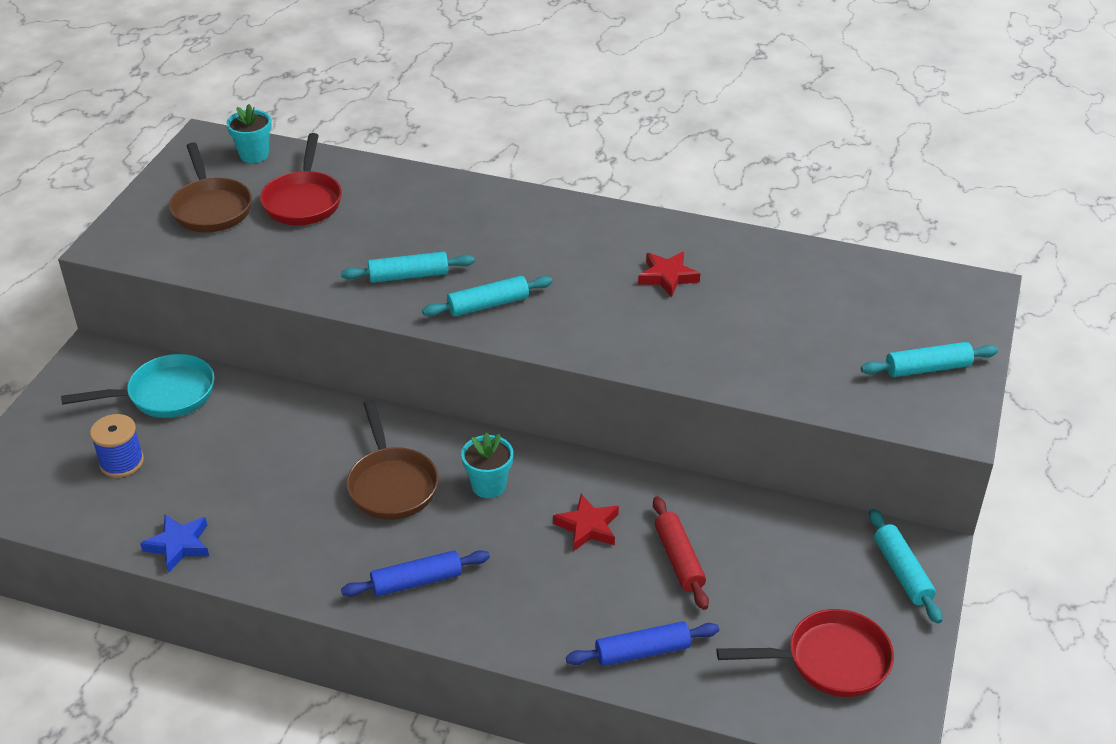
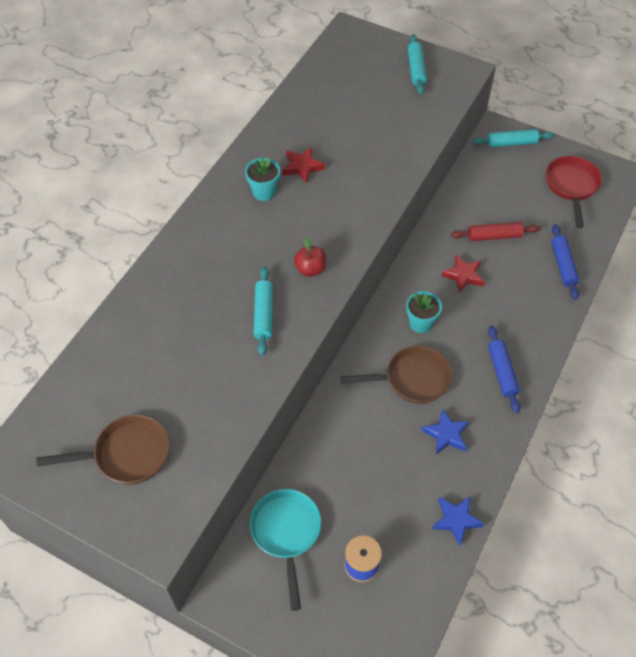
camera: 80 degrees left, 15 degrees up
(254, 155) = (51, 418): turquoise flower pot -> turquoise flower pot (264, 192)
(303, 201) = (139, 381): red pan -> none
(306, 526) = (446, 434): none -> blue star
(488, 305) = (310, 269): turquoise rolling pin -> red apple

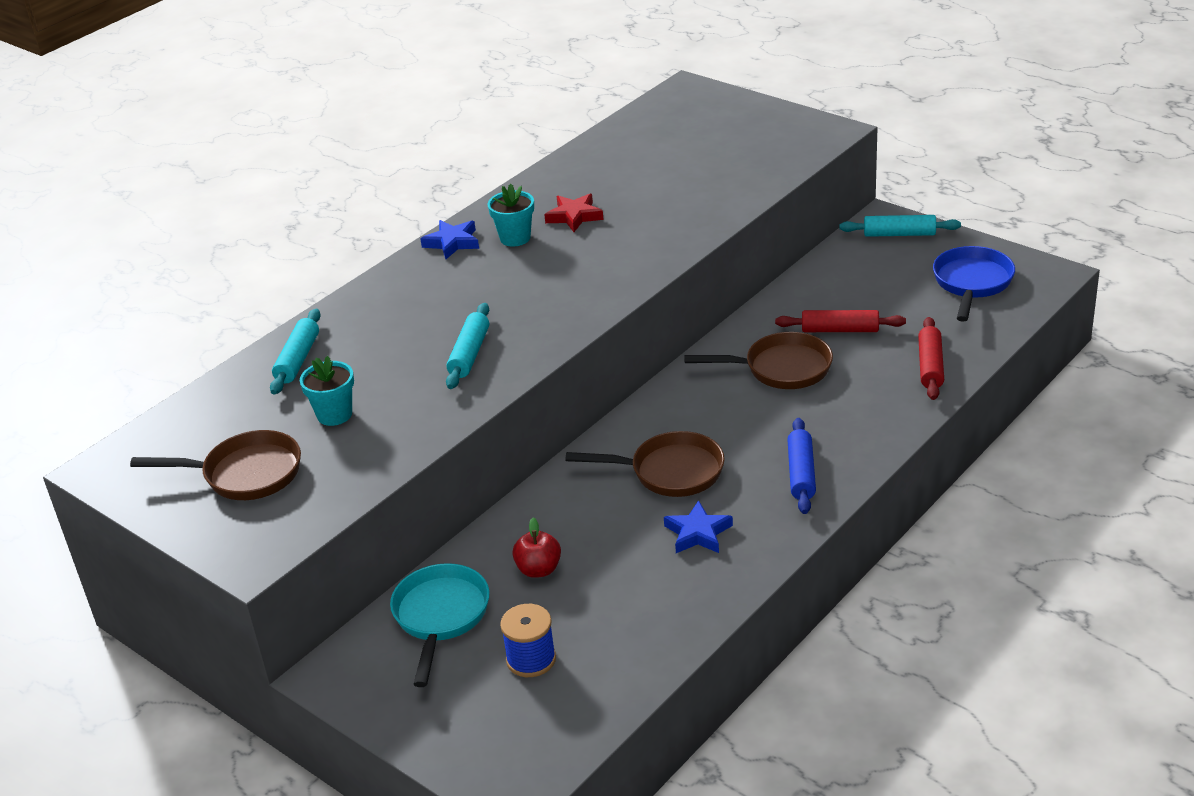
camera: 15 degrees right, 20 degrees down
(310, 269) = (547, 314): red apple -> red apple (539, 569)
(416, 69) = (763, 127): turquoise rolling pin -> turquoise rolling pin (298, 359)
(421, 323) = (703, 414): turquoise flower pot -> turquoise flower pot (334, 414)
(456, 520) = (680, 624): blue star -> blue star (452, 243)
(463, 275) = (781, 369): red star -> brown pan
(563, 265) = (930, 366): blue rolling pin -> red rolling pin
(571, 187) = (972, 283): red pan -> blue pan

